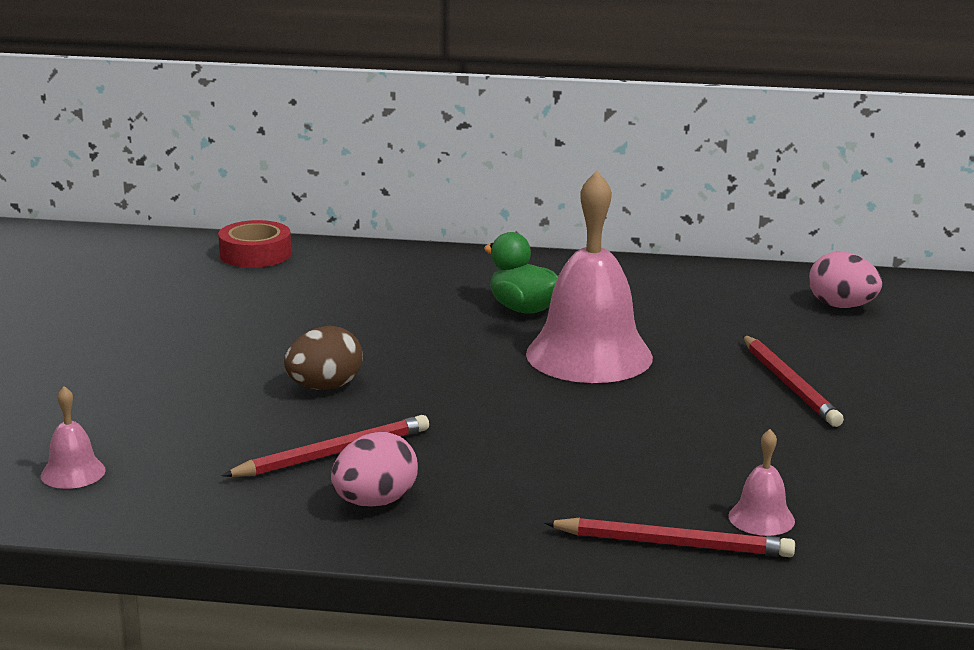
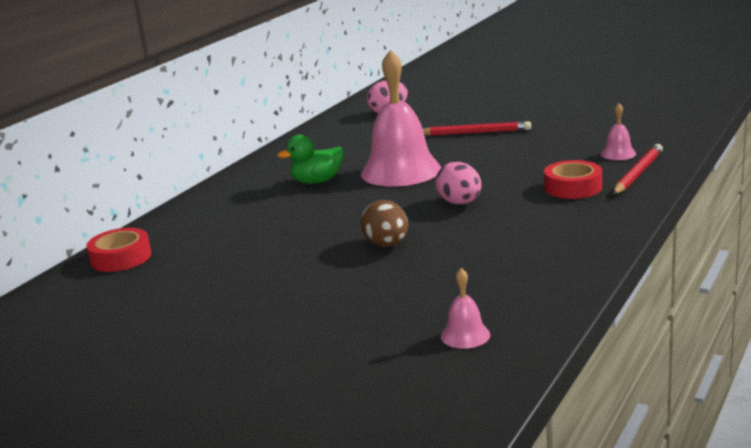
camera: 65 degrees left, 0 degrees up
(333, 454) = (488, 247): red pencil -> none
(375, 502) = (559, 238): pink egg -> pink egg (460, 203)
(580, 492) = (573, 187): none -> red tape

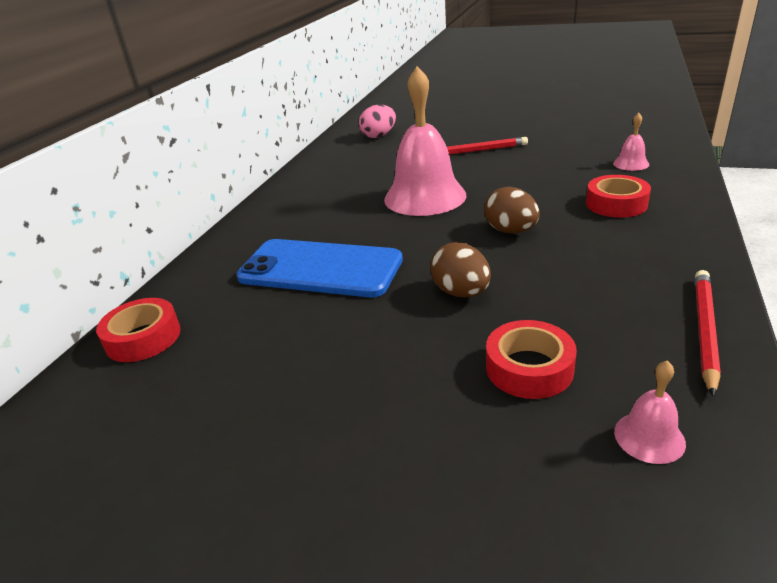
camera: 10 degrees left, 10 degrees up
(278, 221) = (320, 269): none -> blue phone
(317, 181) = (342, 215): green duck -> none
(408, 294) = (529, 368): none -> red tape
(460, 203) = (510, 231): pink egg -> brown egg
(637, 173) = (668, 183): red pencil -> red pencil (704, 330)

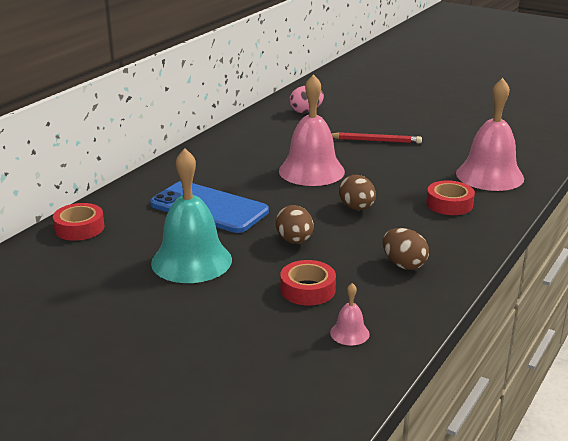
camera: 10 degrees right, 5 degrees down
(331, 357) = (191, 261): none -> turquoise bell
(631, 164) = (489, 175): pink bell -> pink bell, size x2.34
(631, 296) = (403, 264): none -> brown egg
(704, 330) = (432, 291): red pencil -> none

